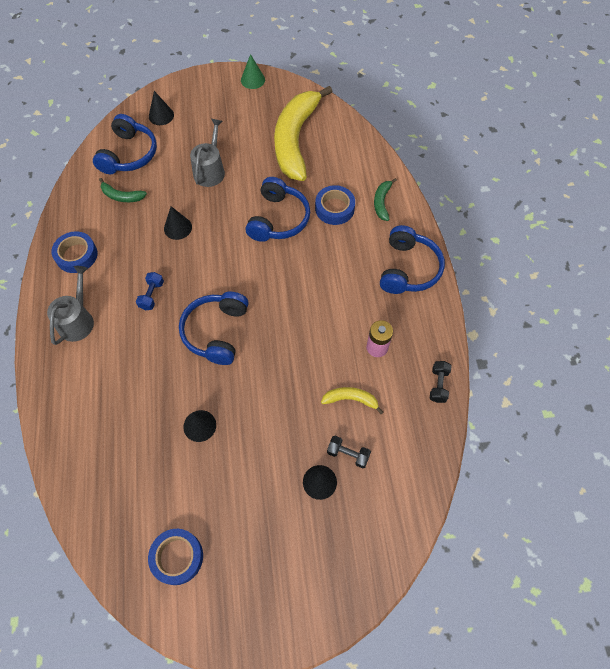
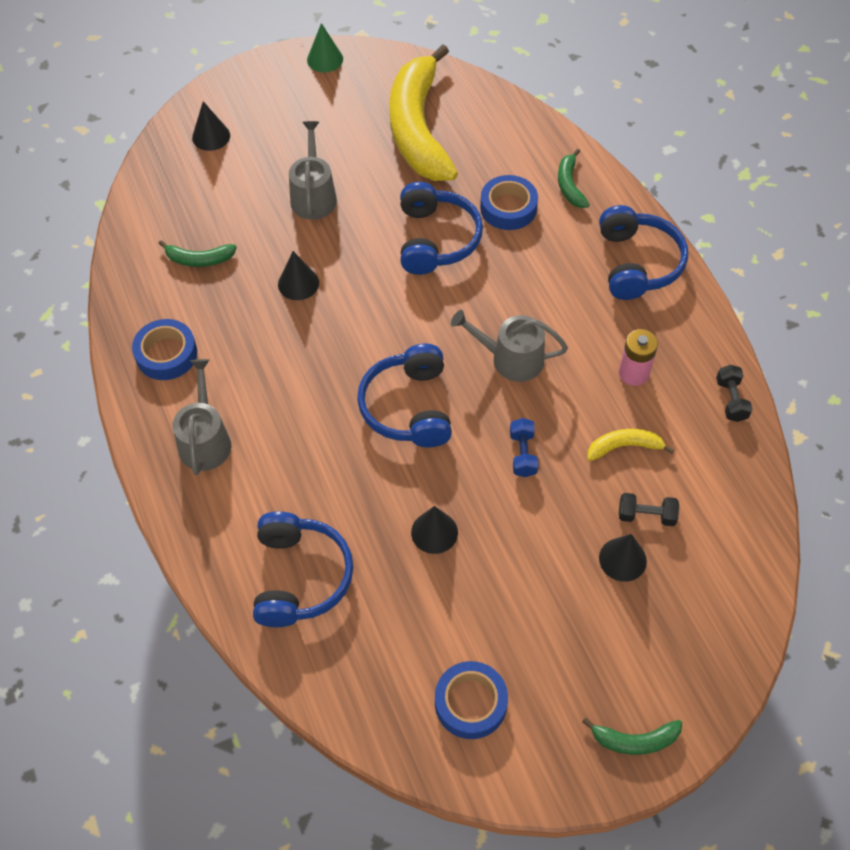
camera: 15 degrees left, 5 degrees down
(129, 154) = (185, 200): blue headphones -> blue headphones (300, 577)
(152, 295) = (298, 381): blue dumbbell -> blue dumbbell (522, 454)
(279, 620) = (635, 740): none -> green banana
(297, 315) = (511, 359): none -> grey watering can

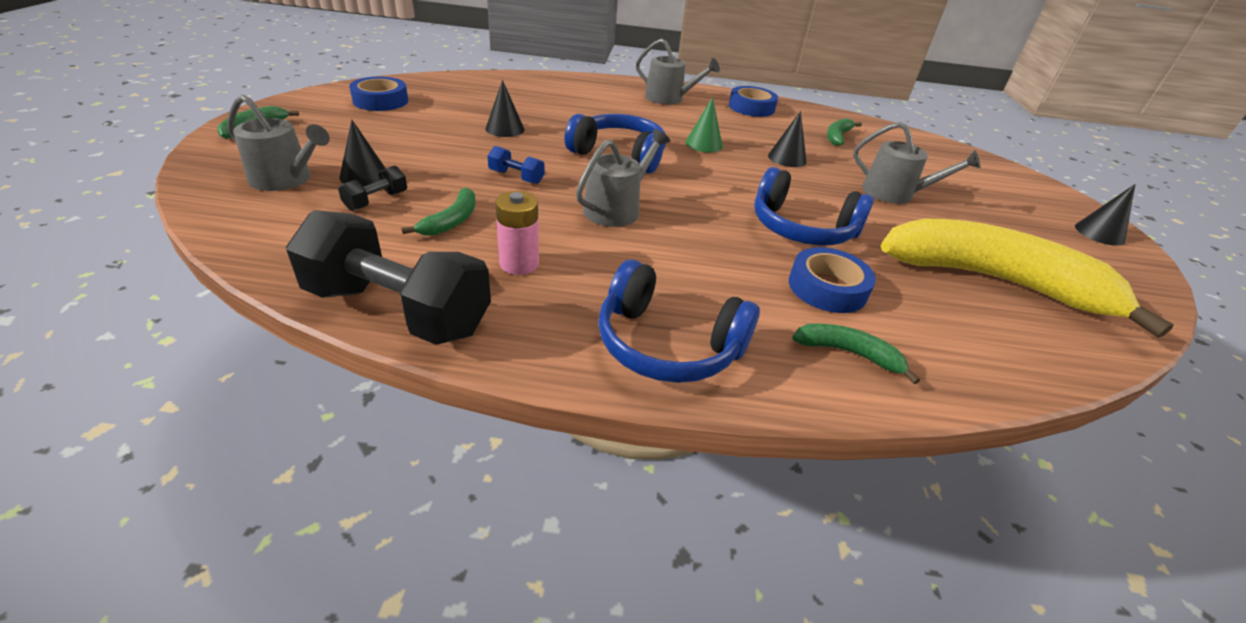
camera: 115 degrees right, 20 degrees down
(211, 136) = (992, 177): black cone -> black cone (1099, 233)
(300, 577) = (537, 92): blue headphones -> none
(325, 59) = (1132, 265): green cone -> green cone (704, 144)
(624, 447) = (452, 221): yellow banana -> green banana
(679, 607) = (286, 179): none -> grey watering can
(731, 400) = (398, 310): black dumbbell -> black dumbbell, size x2.35

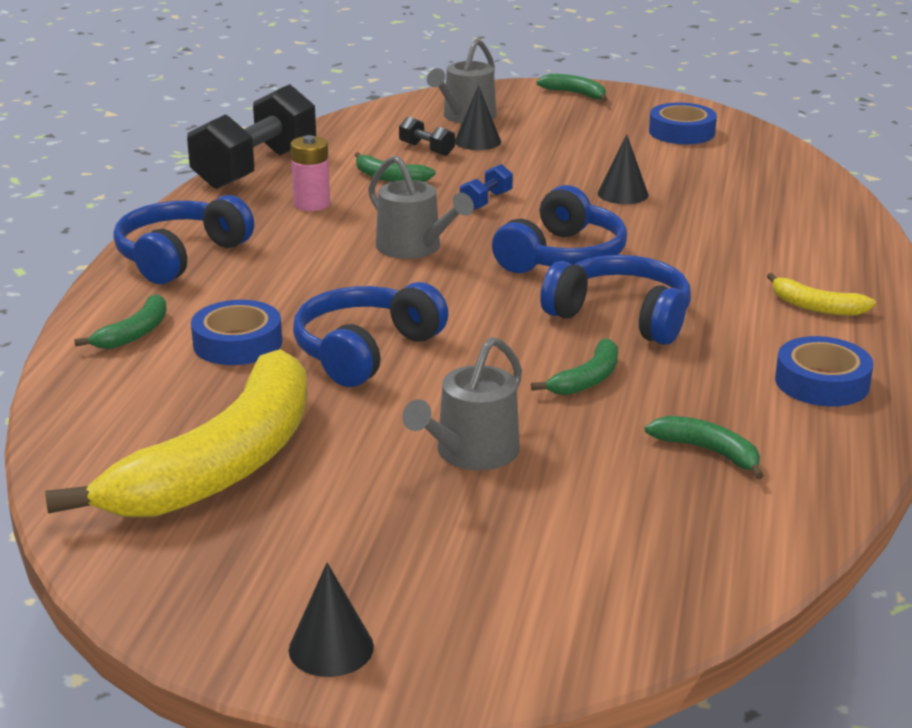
camera: 100 degrees right, 10 degrees down
(669, 99) = (816, 307): grey watering can -> yellow banana
(704, 144) = (621, 317): green cone -> blue headphones
(787, 158) = (587, 379): black cone -> green banana

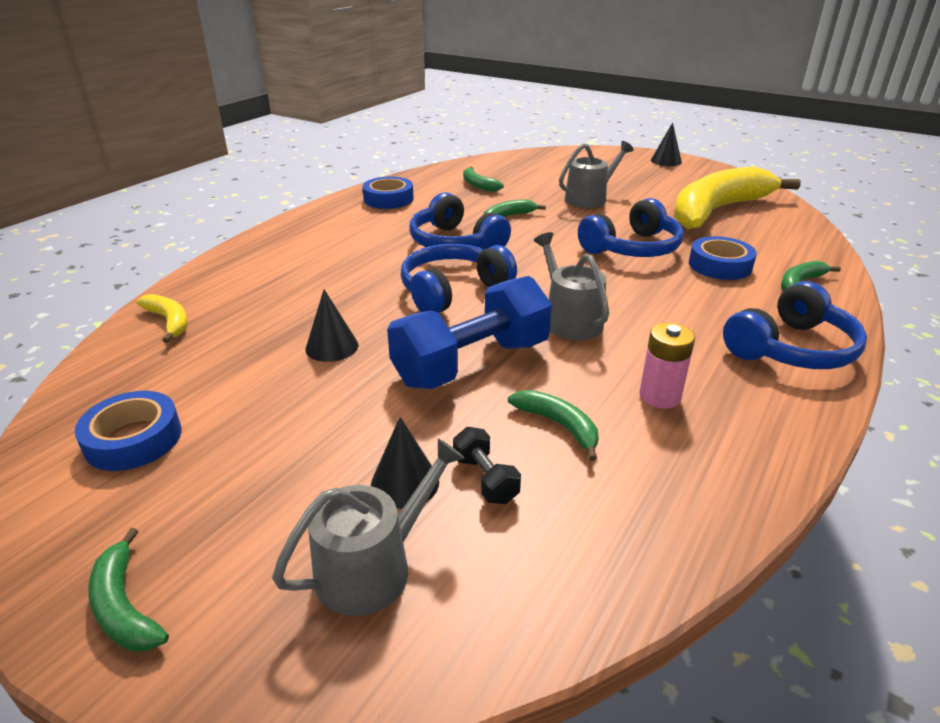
camera: 160 degrees left, 5 degrees up
(256, 168) = (736, 488): black dumbbell -> none
(486, 201) = (471, 363): blue dumbbell -> blue dumbbell, size x2.35
(816, 307) = (330, 230): yellow banana -> yellow banana (169, 321)

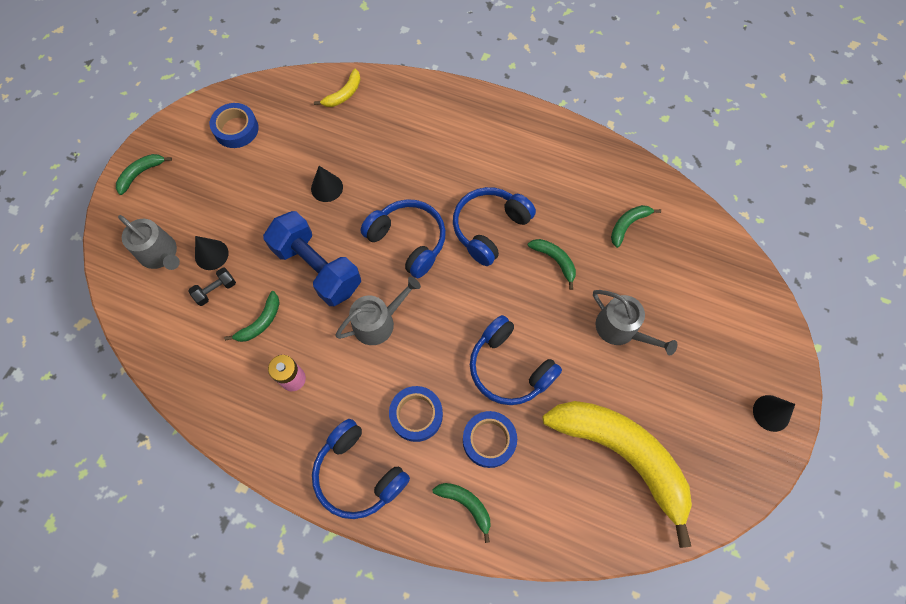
camera: 80 degrees right, 35 degrees up
(388, 199) = (570, 159): blue tape -> blue tape (416, 415)

